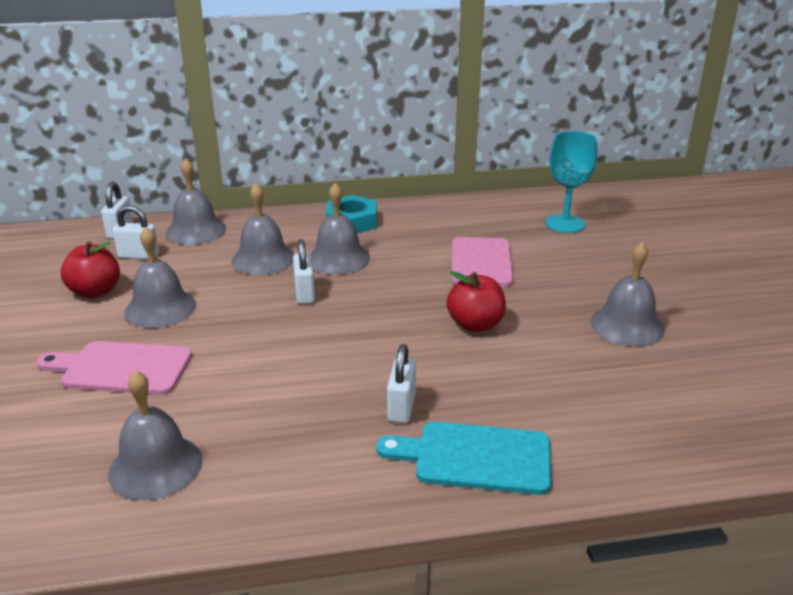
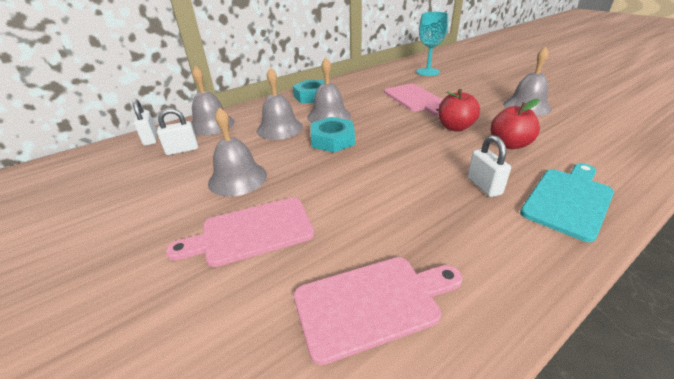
camera: 25 degrees left, 5 degrees up
(95, 291) = (169, 183): red apple -> red apple (509, 144)
(155, 466) = (372, 303): grey bell -> pink cutting board
(304, 294) = (332, 140): white padlock -> turquoise nut
(475, 457) = (568, 200): turquoise cutting board -> turquoise cutting board turned 150 degrees clockwise

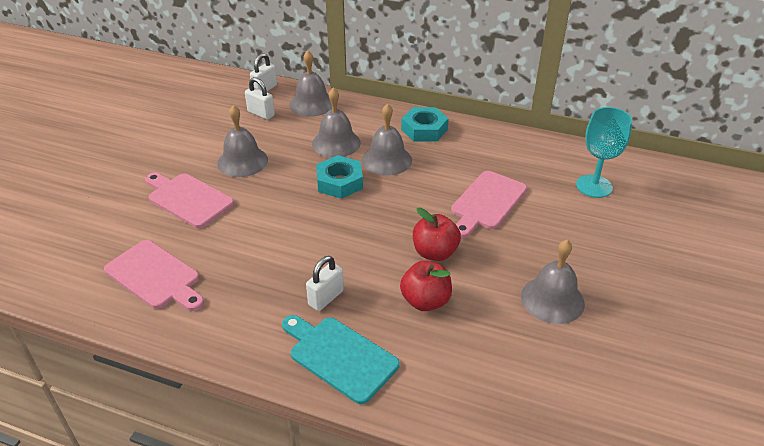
camera: 55 degrees right, 5 degrees up
(568, 200) = (339, 356): turquoise cutting board -> turquoise cutting board turned 150 degrees counterclockwise

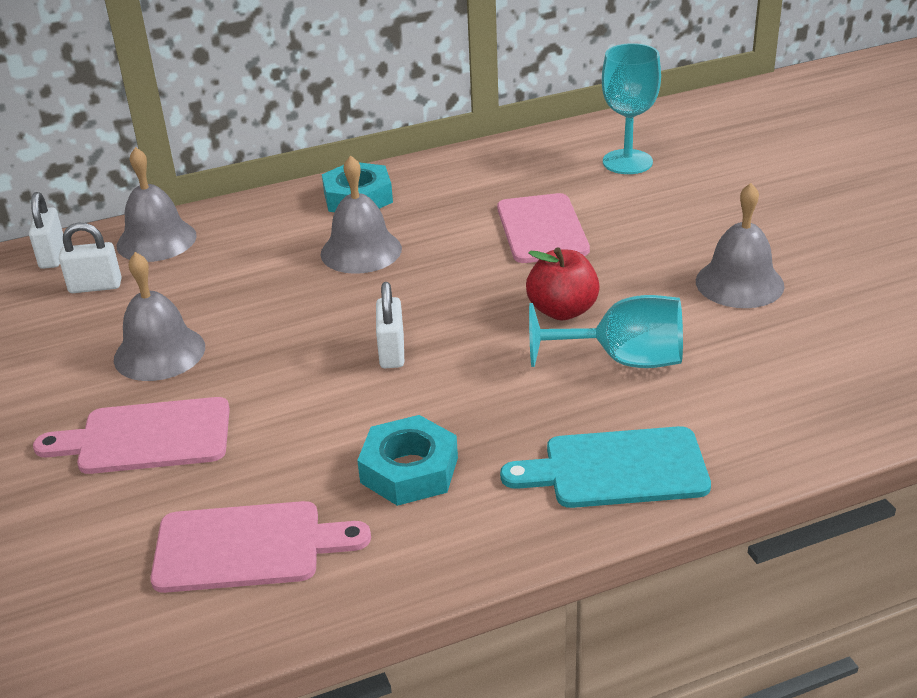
camera: 40 degrees left, 5 degrees down
(326, 298) = (511, 426): white padlock -> white padlock (392, 352)
(336, 143) = (264, 266): grey bell -> none
(339, 182) = (337, 304): turquoise nut -> turquoise nut (409, 470)
(425, 301) = (623, 360): red apple -> turquoise goblet

